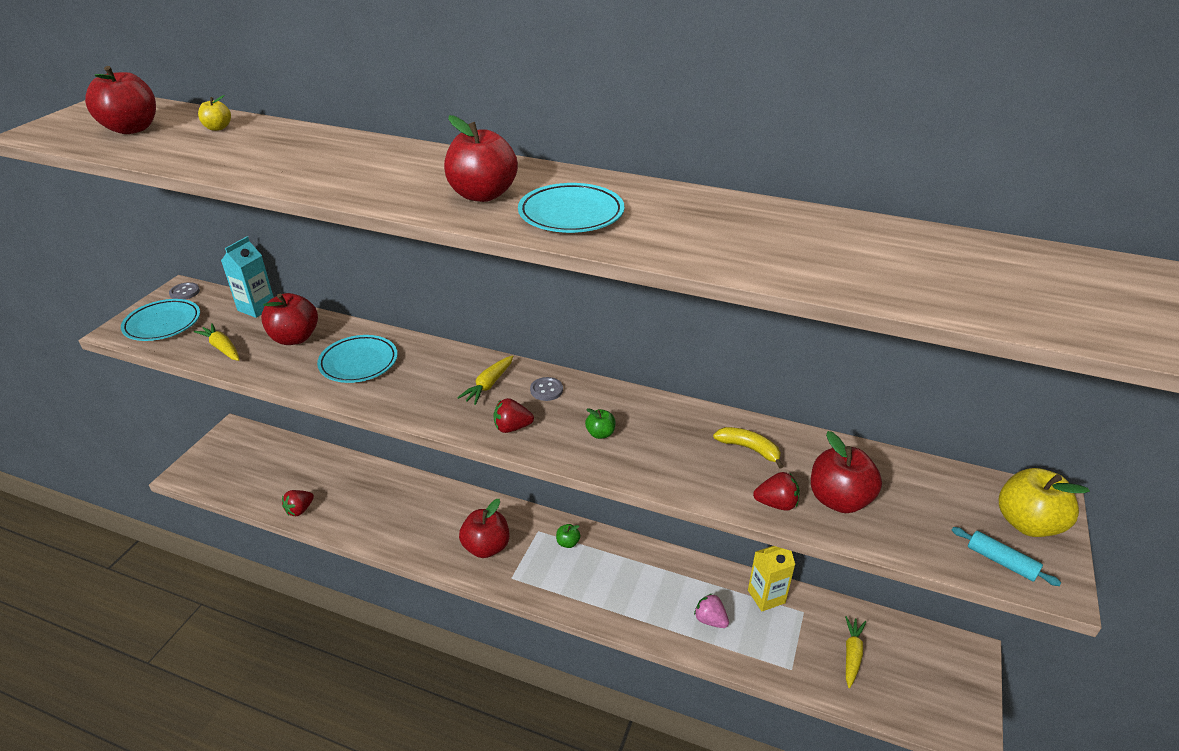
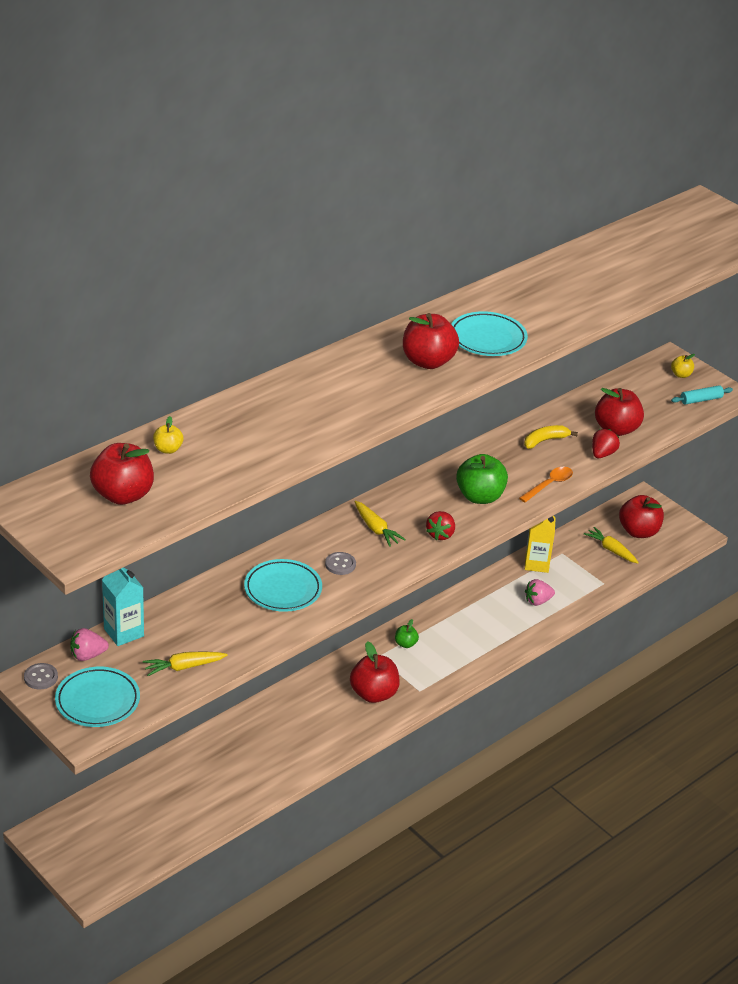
camera: 65 degrees left, 0 degrees up
(220, 302) = (87, 655): none -> pink strawberry
(295, 338) = (206, 618): red apple -> red apple (638, 531)
(300, 510) = (226, 805): red strawberry -> none
(546, 390) = (407, 503): grey button -> grey button (340, 564)
(600, 434) = (480, 496): green apple -> green apple, size x2.02
(671, 478) = (549, 485): none -> orange spoon
(1027, 523) = (681, 375): yellow apple -> yellow apple, size x0.49

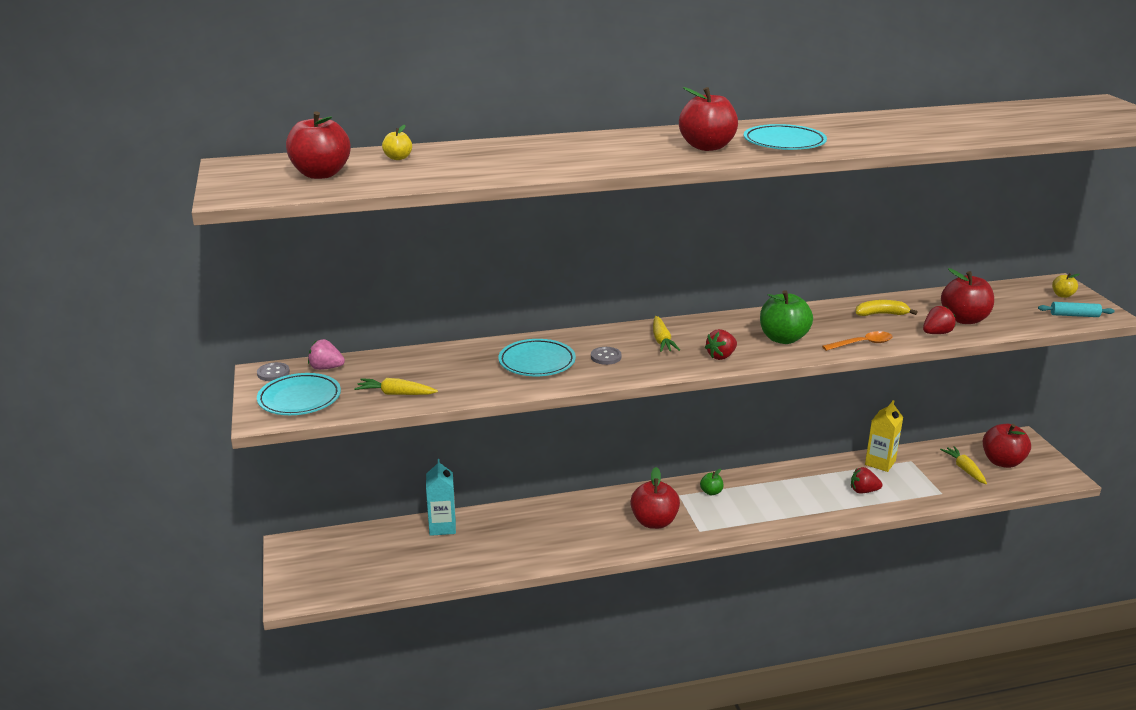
camera: 30 degrees right, 10 degrees down
(124, 632) = (371, 360): turquoise carton -> turquoise carton (442, 527)
(538, 601) = (863, 491): pink strawberry -> red strawberry

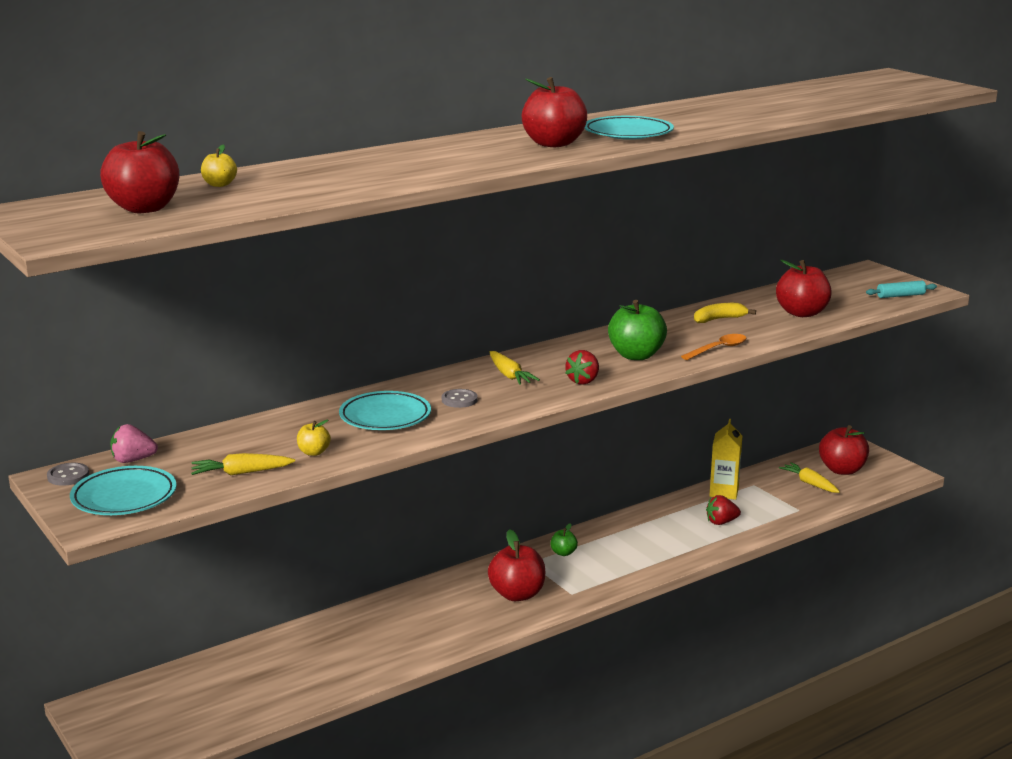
camera: 20 degrees left, 5 degrees down
(442, 527) = (272, 648): turquoise carton -> none
(936, 333) = (784, 329): red strawberry -> none
(1062, 295) = (878, 279): yellow apple -> yellow apple (314, 452)

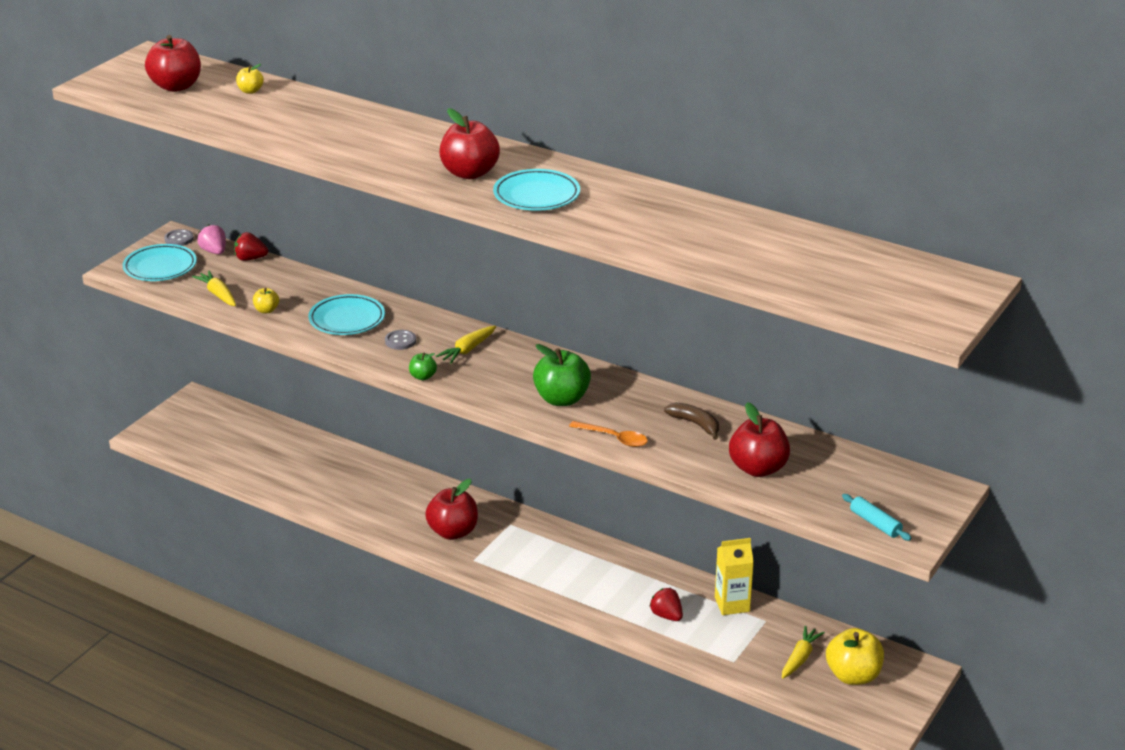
camera: 65 degrees right, 10 degrees up
(563, 553) = (539, 537): green apple -> green apple (423, 377)
(583, 381) = (481, 386): red strawberry -> red strawberry (250, 258)
(719, 319) = (695, 424): yellow banana -> brown banana
(842, 470) = (853, 675): red apple -> yellow apple

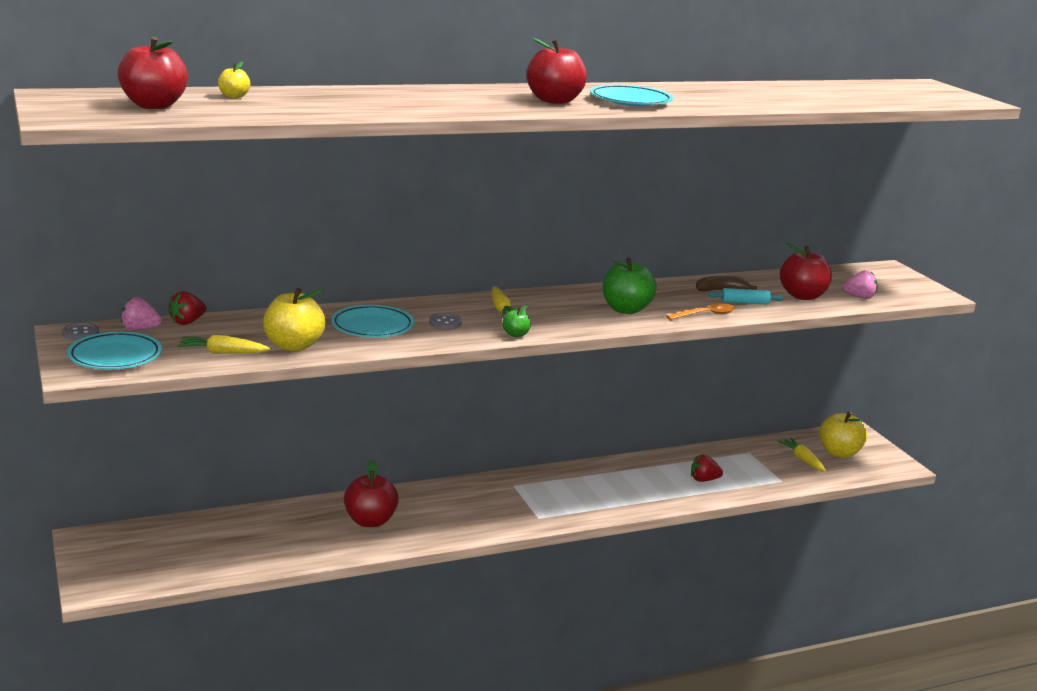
camera: 55 degrees left, 10 degrees down
(266, 310) = (293, 346): yellow apple -> yellow apple, size x2.02
(453, 532) = (489, 510): red apple -> red apple (370, 521)
(732, 604) = (718, 454): yellow carton -> none
(813, 499) = (859, 297): none -> pink strawberry
(875, 523) = (907, 294): turquoise rolling pin -> turquoise rolling pin (745, 302)

